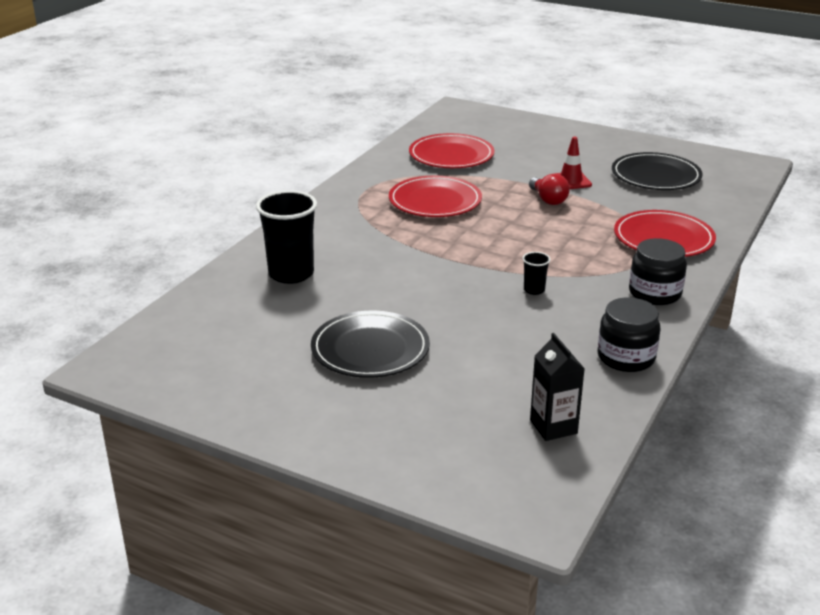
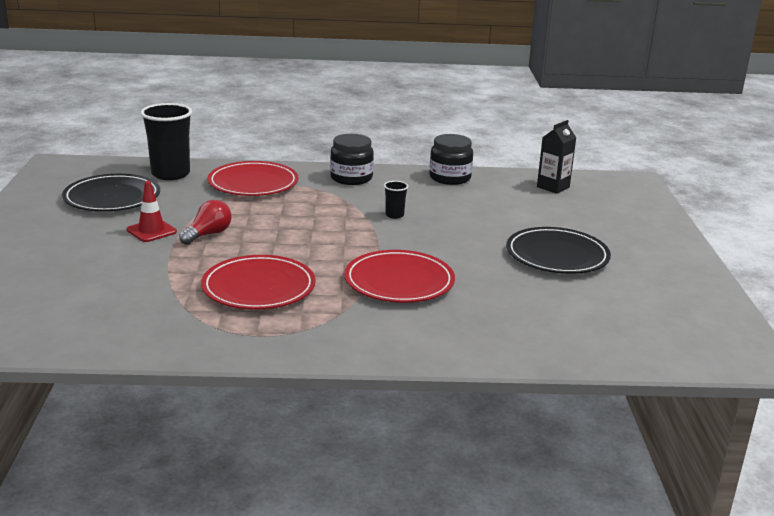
camera: 120 degrees left, 5 degrees down
(291, 274) = (495, 321): black cup -> black cup (170, 174)
(451, 155) = (113, 305): red plate -> red plate (399, 281)

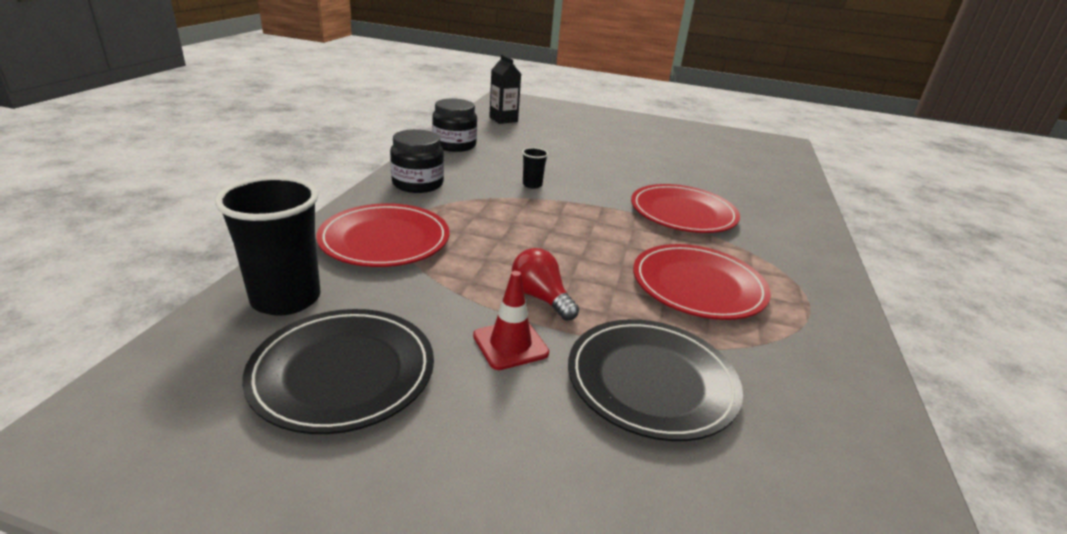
camera: 75 degrees left, 5 degrees up
(557, 255) = (637, 149): black plate -> black plate (651, 381)

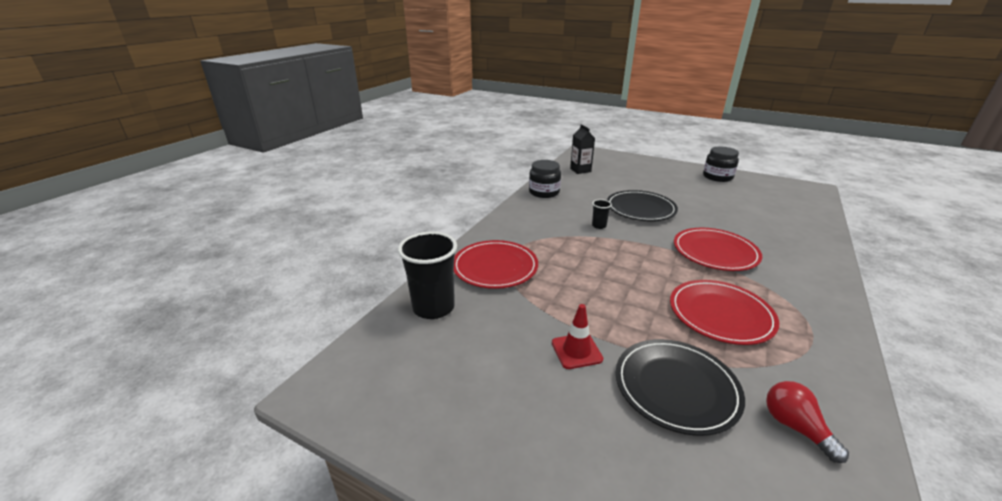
camera: 15 degrees right, 0 degrees up
(343, 373) = (468, 362): black plate -> black plate (640, 209)
(418, 184) = (517, 224): black jar -> black jar (717, 177)
(541, 297) = (600, 317): red light bulb -> red light bulb (795, 427)

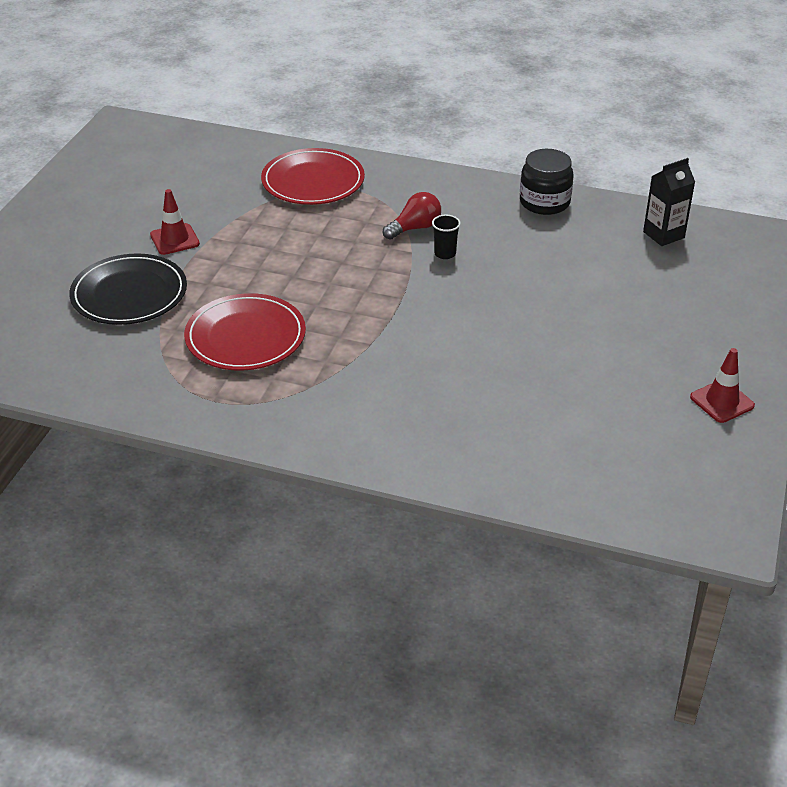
camera: 80 degrees right, 10 degrees up
(433, 307) = (231, 155): black cup -> none
(640, 209) = (520, 294): black plate -> none
(715, 252) = (395, 353): red plate -> none
(717, 177) = (722, 401): black jar -> red traffic cone
(795, 427) = (84, 356): red light bulb -> red light bulb (415, 228)

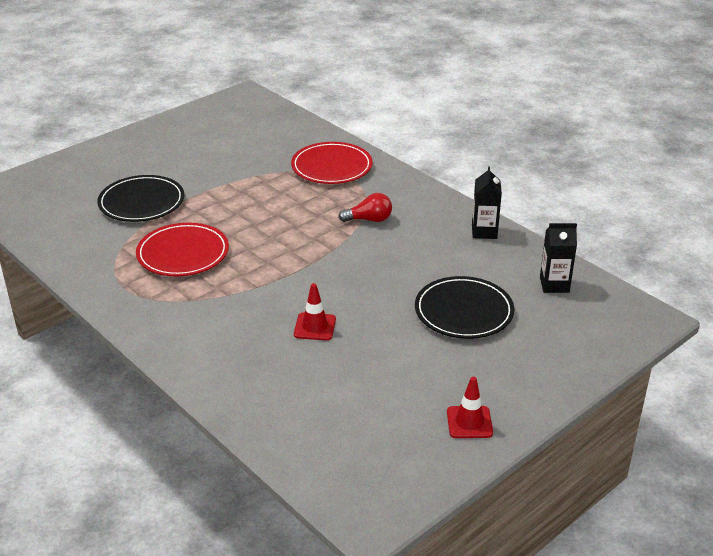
camera: 30 degrees right, 5 degrees down
(174, 239) = (204, 177): red traffic cone -> red traffic cone (315, 327)
(445, 254) = (372, 244): black cup -> none
(544, 202) = (484, 232): black jar -> black carton
(607, 292) = (464, 311): none -> black plate

